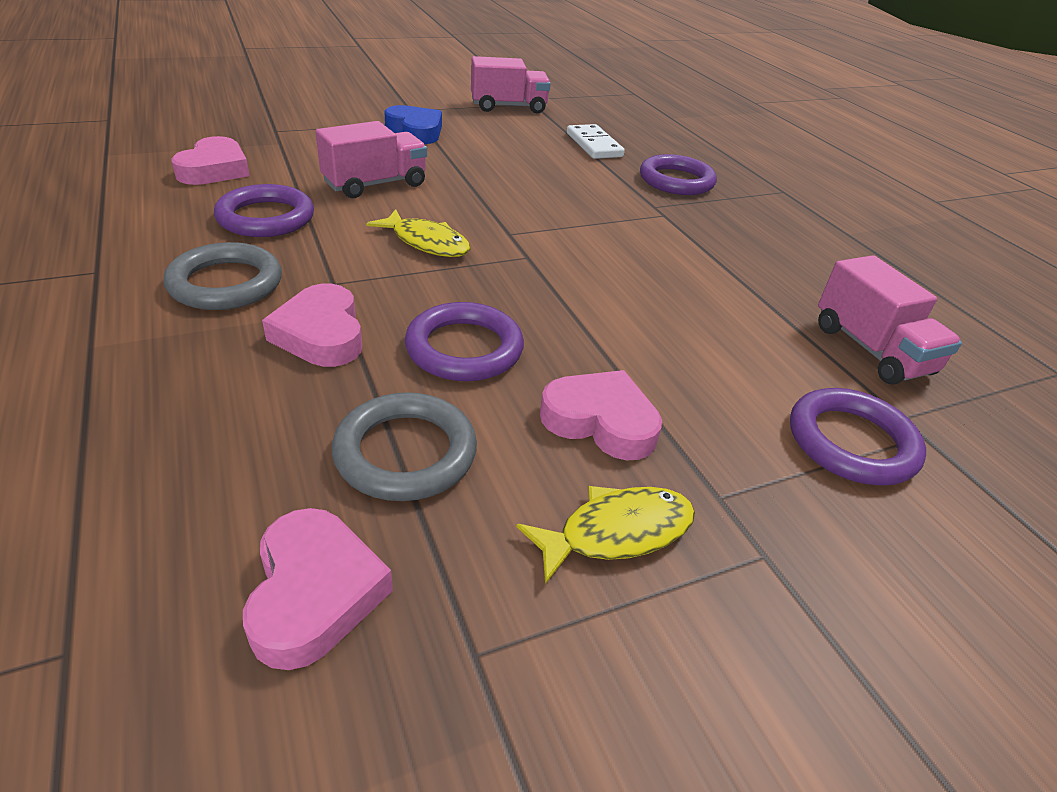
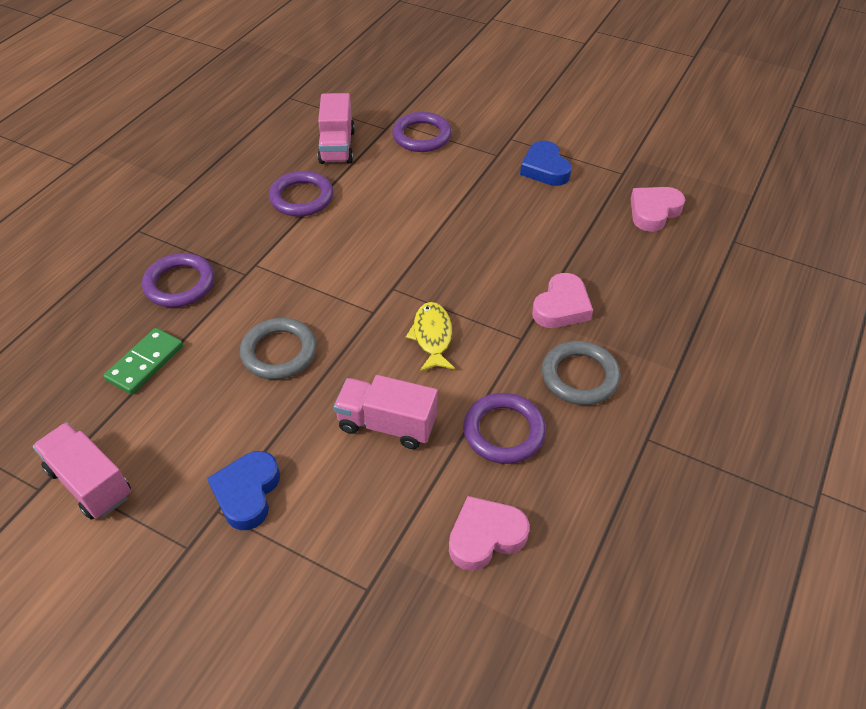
camera: 125 degrees left, 10 degrees up
(405, 452) = (583, 231): grey ring -> grey ring (279, 352)
(464, 348) = (505, 257): purple ring -> purple ring (301, 198)
(594, 145) = (145, 363): white domino -> green domino
(600, 421) = (497, 196): pink heart -> none
(616, 532) = (545, 169): yellow fish -> blue heart
(871, 350) = (337, 147): pink truck -> pink truck turned 150 degrees clockwise

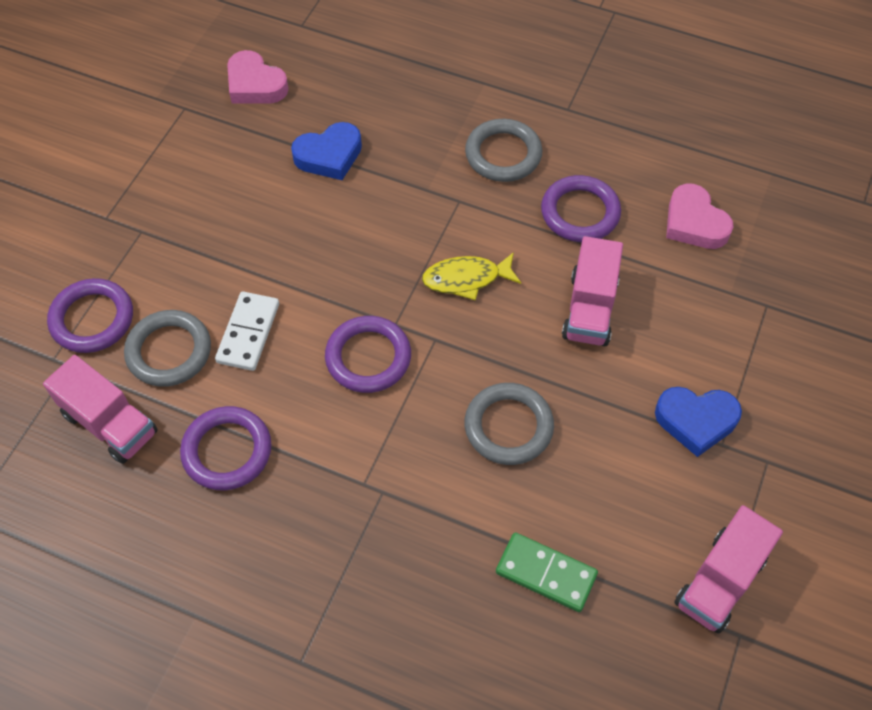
camera: 95 degrees left, 10 degrees up
(180, 284) = (407, 569): purple ring -> purple ring (368, 357)
(337, 147) = (110, 423): pink truck -> pink truck turned 45 degrees clockwise
(389, 170) = (169, 351): none -> grey ring
(398, 207) = (248, 333): none -> white domino
(545, 169) = (172, 181): blue heart -> blue heart (329, 155)
(561, 307) = (410, 167): pink heart -> none

